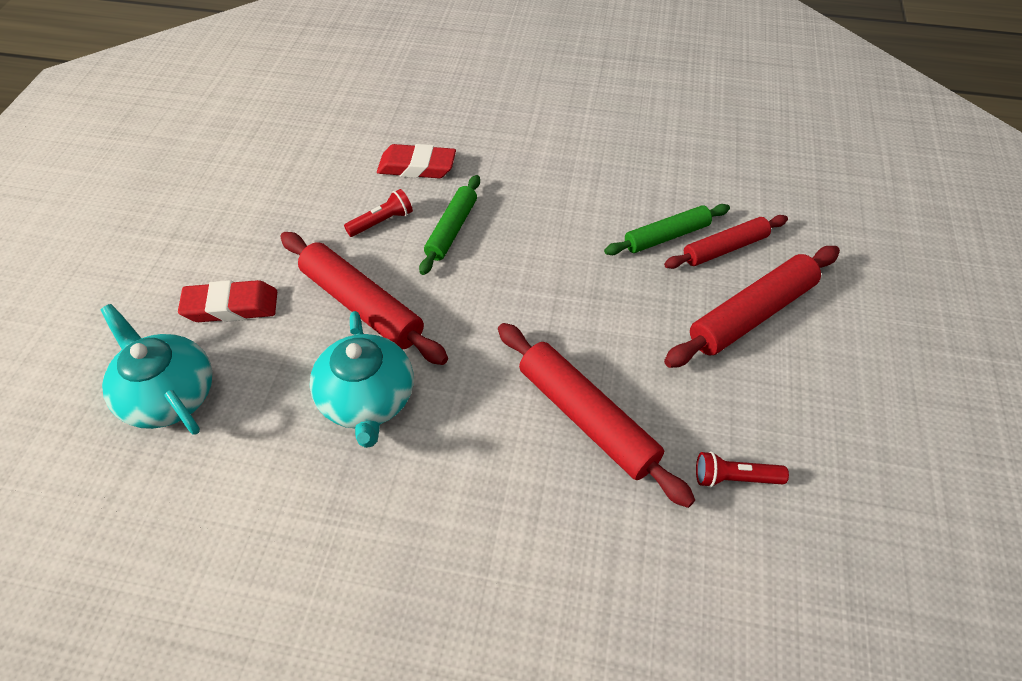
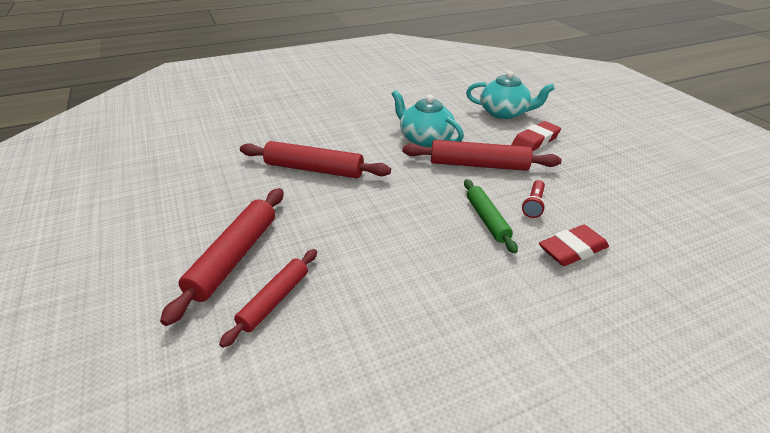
camera: 145 degrees right, 15 degrees down
(666, 236) = (330, 287): green rolling pin -> none
(734, 478) = (222, 176): red flashlight -> none

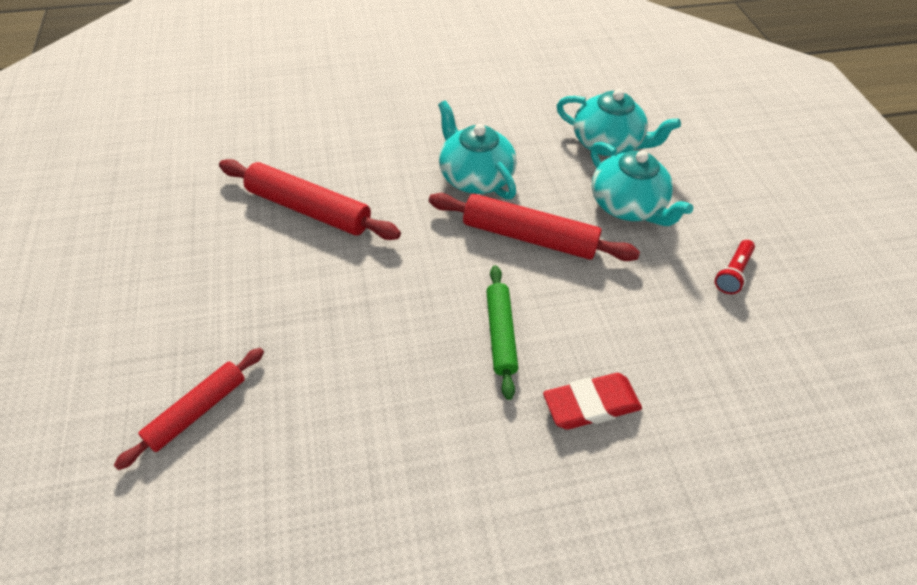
camera: 10 degrees right, 15 degrees up
(234, 257) = (169, 337): red rolling pin -> none
(533, 204) = (574, 320): red flashlight -> red flashlight (732, 273)
(535, 141) = (627, 205): red eraser -> turquoise teapot

